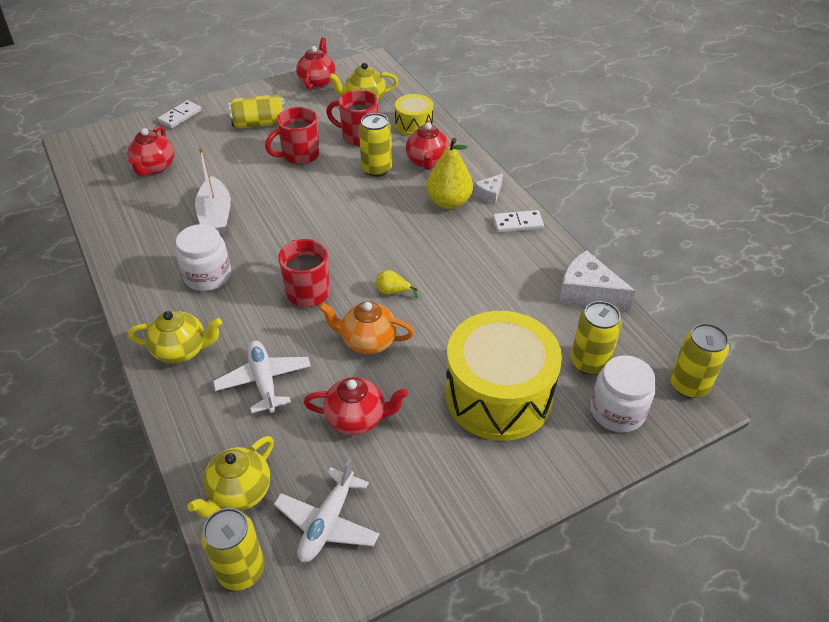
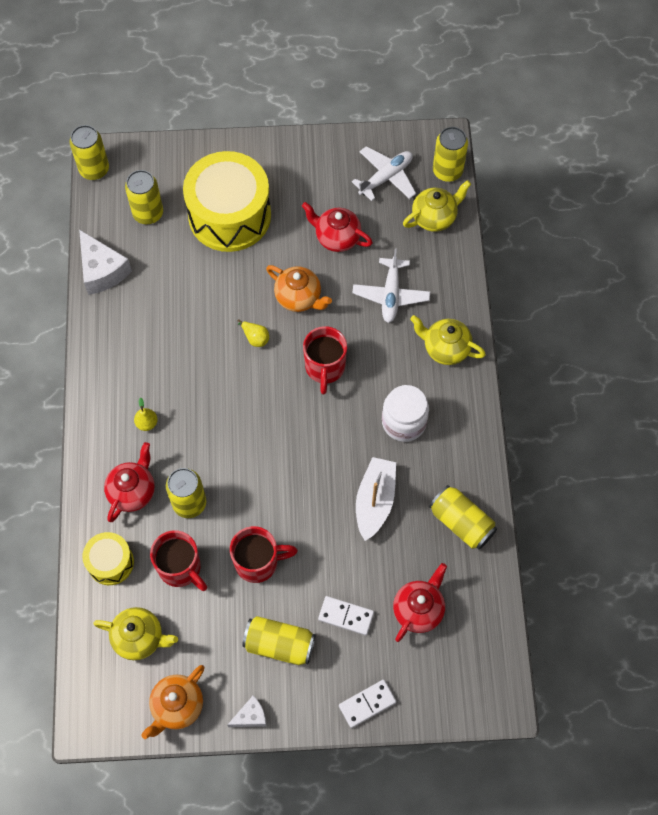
camera: 155 degrees left, 20 degrees up
(129, 225) = (461, 522): none -> yellow can
(317, 82) = (177, 706): red teapot -> orange teapot
(448, 202) = (147, 423): yellow pear -> yellow pear, size x0.48
(489, 194) = (102, 417): white cheese -> white cheese (250, 716)
(517, 223) = (103, 369): white domino -> white domino (346, 616)
(617, 411) = (158, 172): white jar -> none

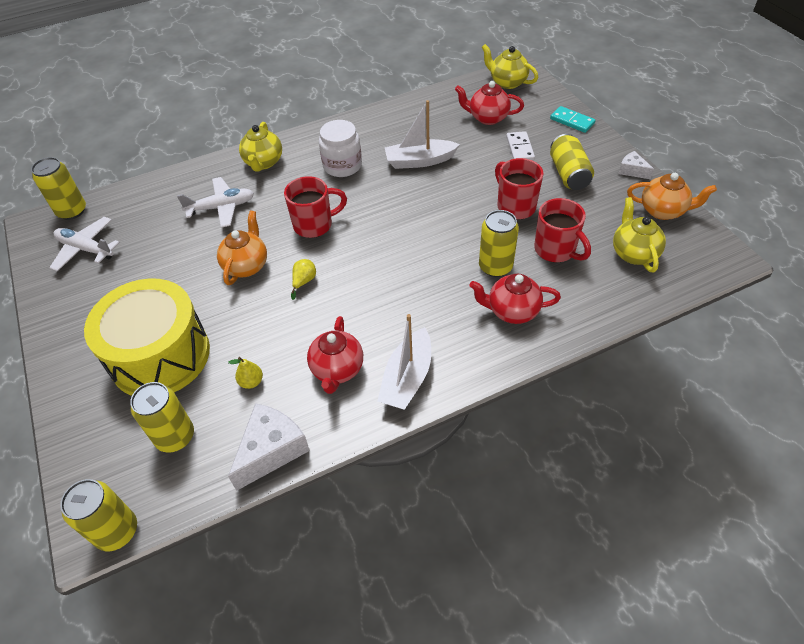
camera: 110 degrees left, 15 degrees down
(110, 562) = (588, 299): yellow drum -> none
(112, 381) = (407, 378): none -> white boat
(147, 423) = (437, 329): yellow pear -> yellow pear (251, 382)
(181, 568) = (556, 250): red mug -> red mug turned 120 degrees clockwise
(336, 238) = (168, 261): red teapot -> red teapot (337, 370)
(367, 704) = (572, 121): white domino -> turquoise domino
(434, 217) = (128, 204): yellow teapot -> yellow teapot (507, 82)
(461, 522) = (408, 117): yellow can -> none

